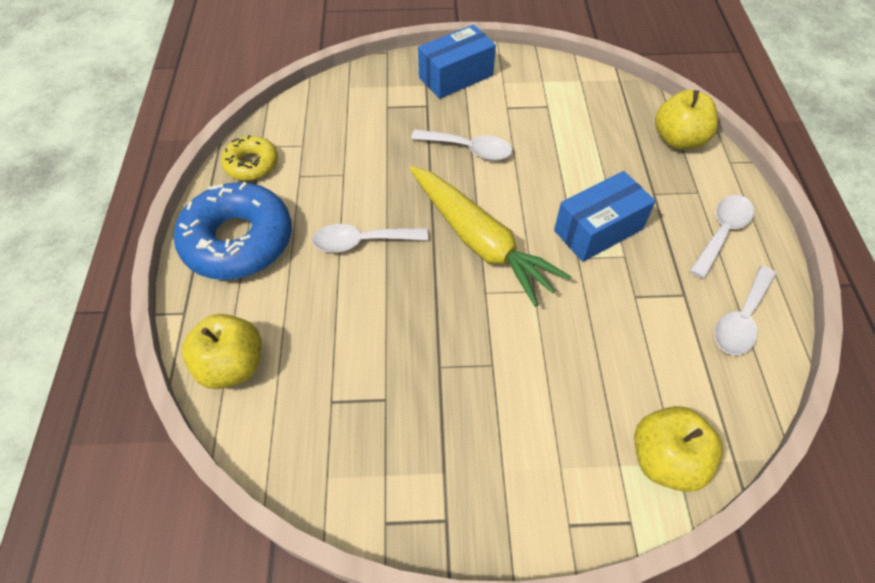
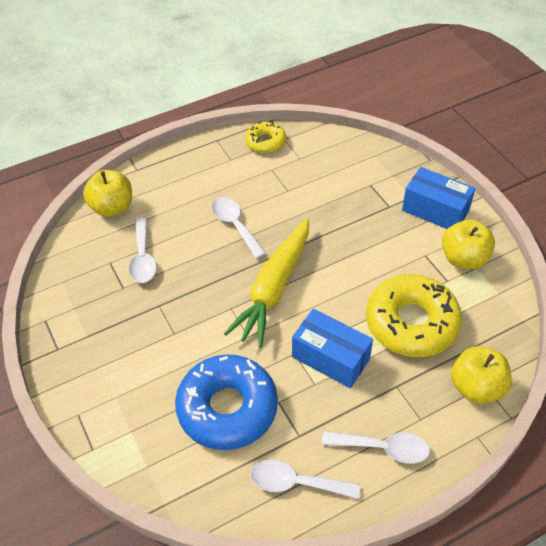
camera: 65 degrees right, 5 degrees down
(238, 241) = (200, 166): blue donut -> blue donut (227, 408)
(469, 149) = (360, 248): white spoon -> white spoon (143, 258)
(585, 151) = (411, 323): none -> yellow donut
(665, 459) = (146, 458): yellow apple -> yellow apple (463, 259)

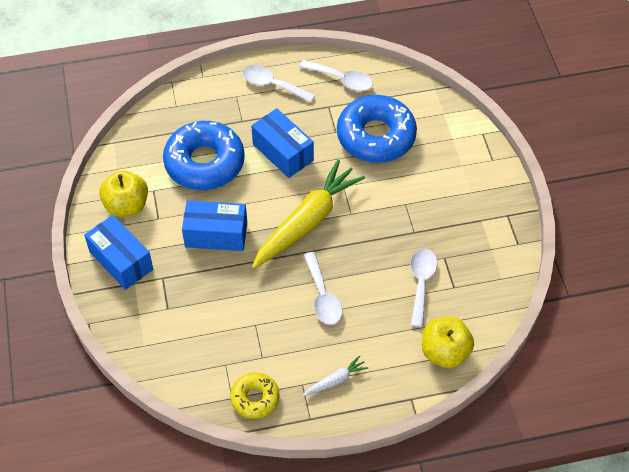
camera: 165 degrees left, 5 degrees up
(203, 167) = (335, 380): none -> white carrot
(360, 254) = (216, 234): none -> blue box
(411, 323) = (204, 163): yellow donut -> blue donut
(476, 387) = (183, 105): yellow apple -> none

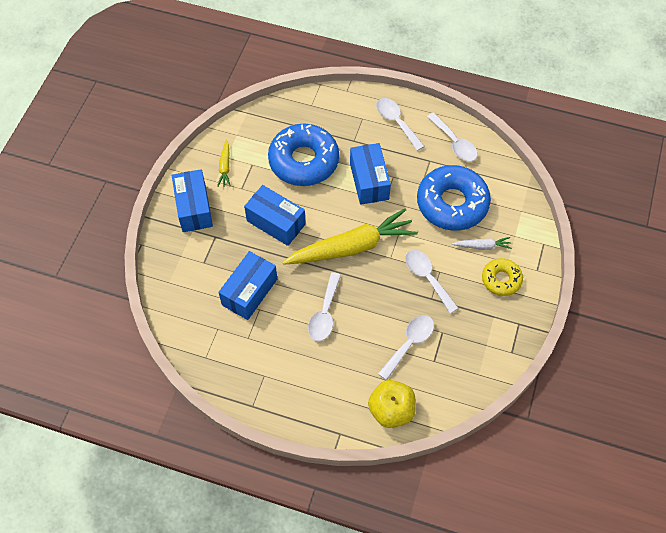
camera: 30 degrees right, 5 degrees up
(126, 206) = (225, 167): yellow apple -> yellow carrot
(234, 313) = (249, 292): none -> blue box
(255, 398) = (222, 367): yellow donut -> yellow donut (501, 279)
(335, 380) = (291, 386): white carrot -> white carrot (482, 246)
(398, 215) = (427, 278): none -> white spoon

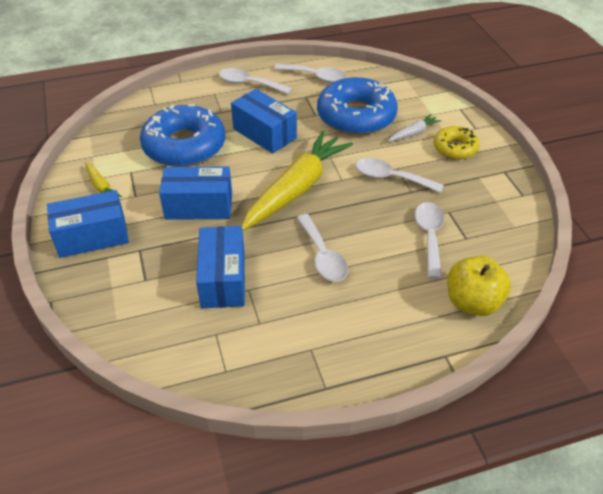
camera: 35 degrees left, 15 degrees down
(194, 208) = (92, 236): blue box -> blue box turned 60 degrees counterclockwise

